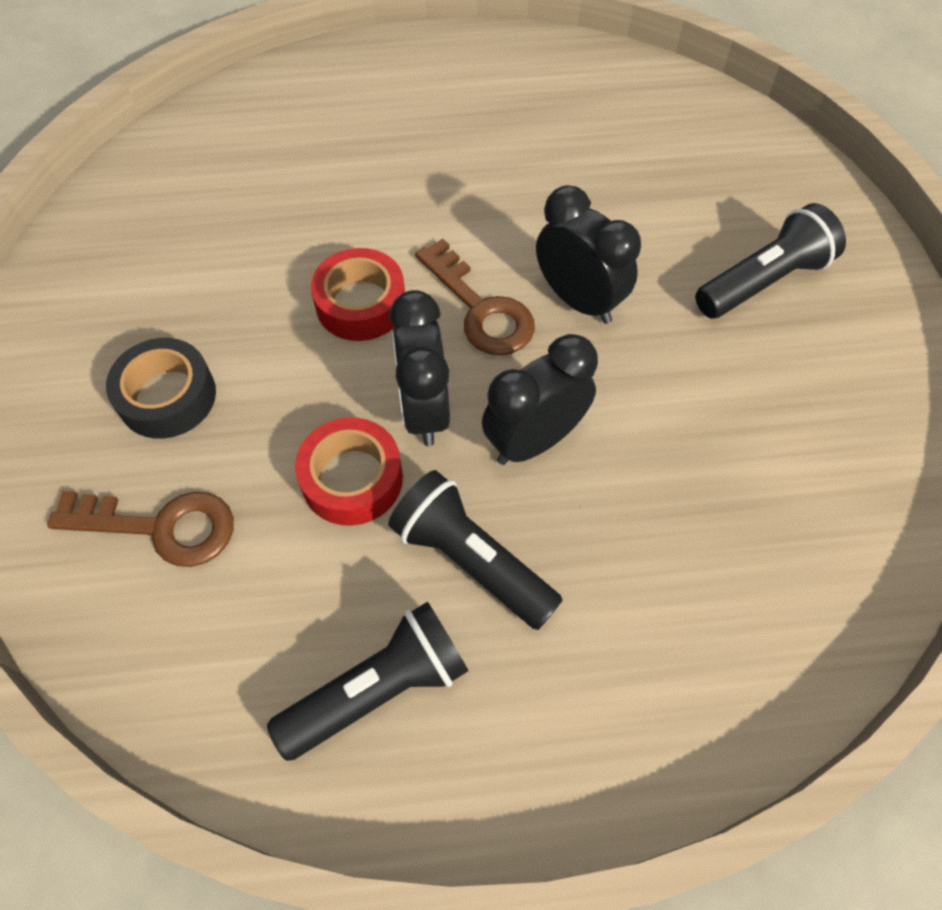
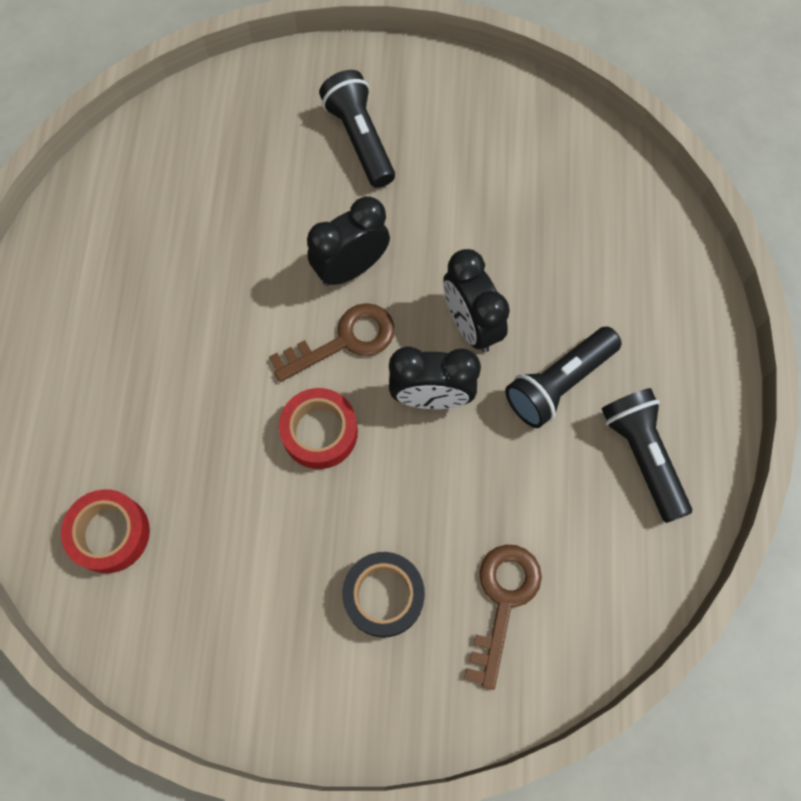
camera: 80 degrees left, 10 degrees up
(352, 479) = (483, 456): red tape -> red tape (110, 533)

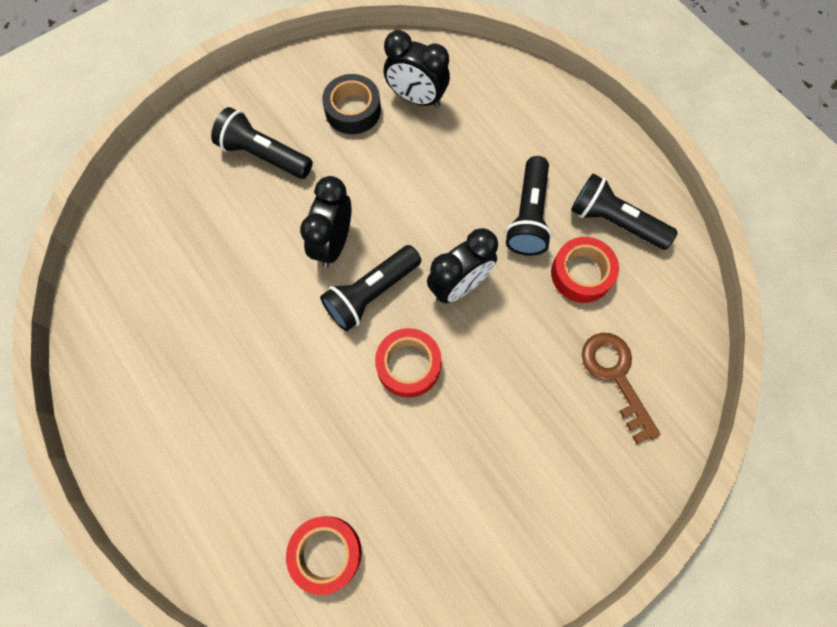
camera: 40 degrees left, 0 degrees up
(344, 341) = (371, 293): brown key -> black flashlight
(383, 596) = (543, 435): black tape -> black tape (353, 110)
(471, 325) = (443, 221): black clock -> black clock (416, 98)
(560, 479) = (581, 273): none -> red tape

